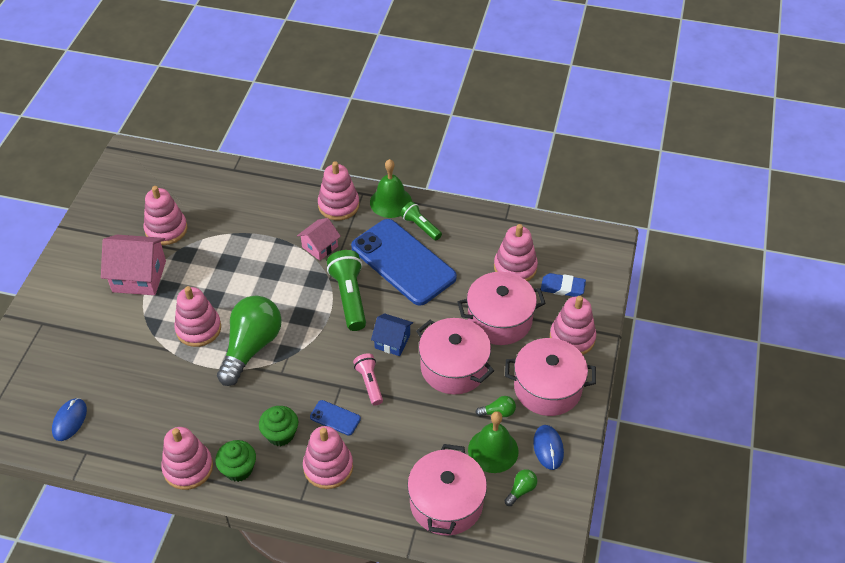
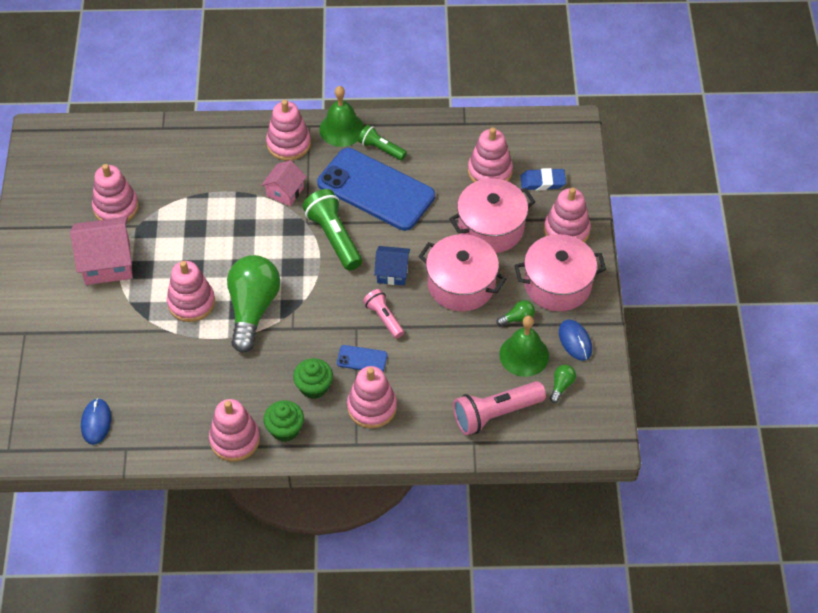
camera: 15 degrees left, 5 degrees up
(446, 503) = (495, 414): pink pot -> pink flashlight

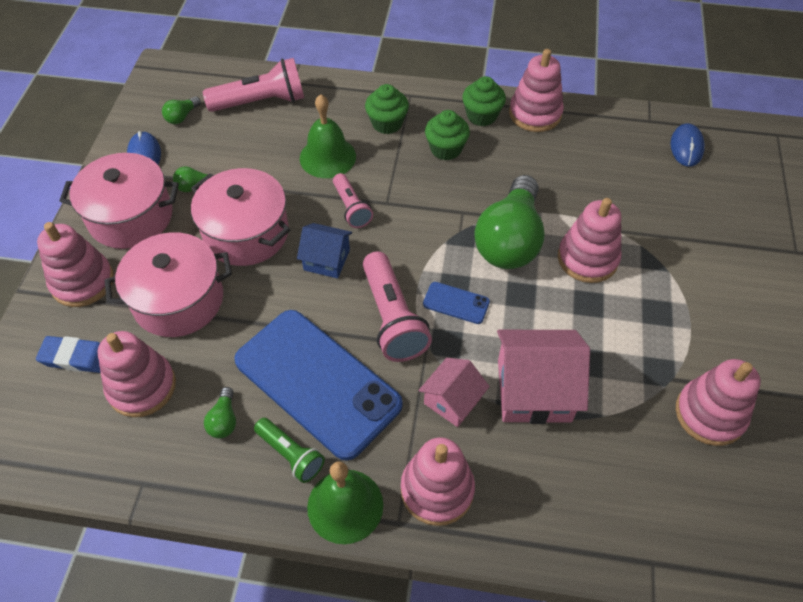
camera: 170 degrees left, 0 degrees up
(107, 262) = (707, 328): pink house -> pink house (534, 390)
(334, 237) = (392, 318): green flashlight -> pink flashlight
(362, 359) = (387, 169): blue phone -> blue phone (456, 303)
(372, 407) = (387, 123): pink stacking toy -> green cupcake
(429, 161) = (224, 420): none -> green light bulb
(524, 355) = (207, 149): green bell -> green bell (327, 157)

